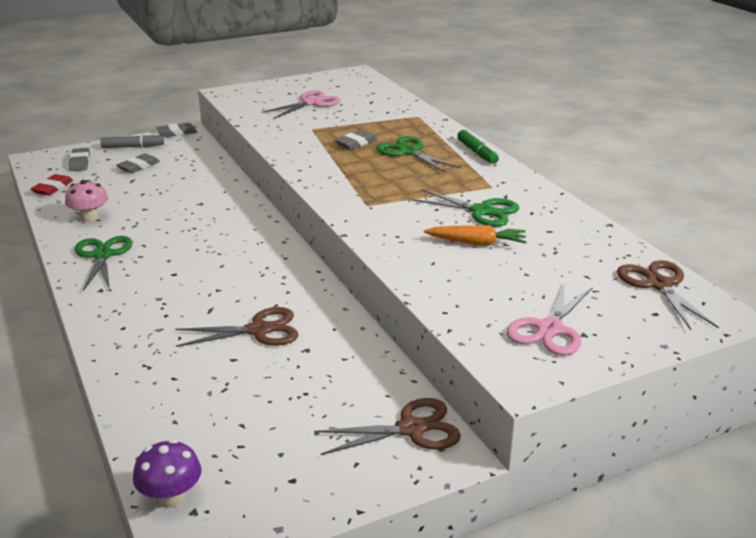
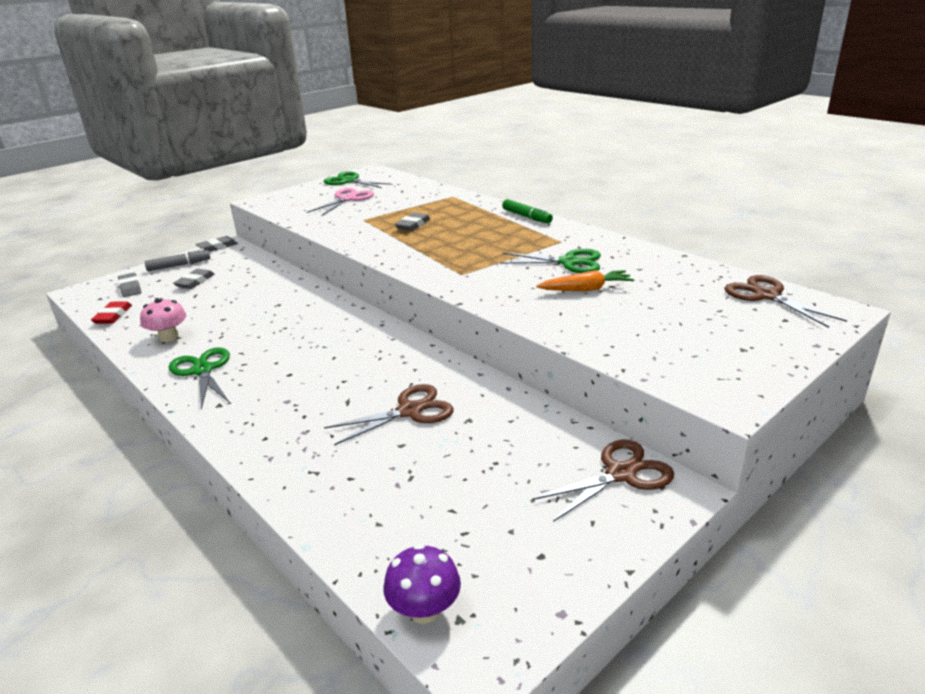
camera: 15 degrees left, 0 degrees up
(408, 152) = (466, 225): green scissors -> green scissors (349, 181)
(550, 329) = (710, 350): pink scissors -> none

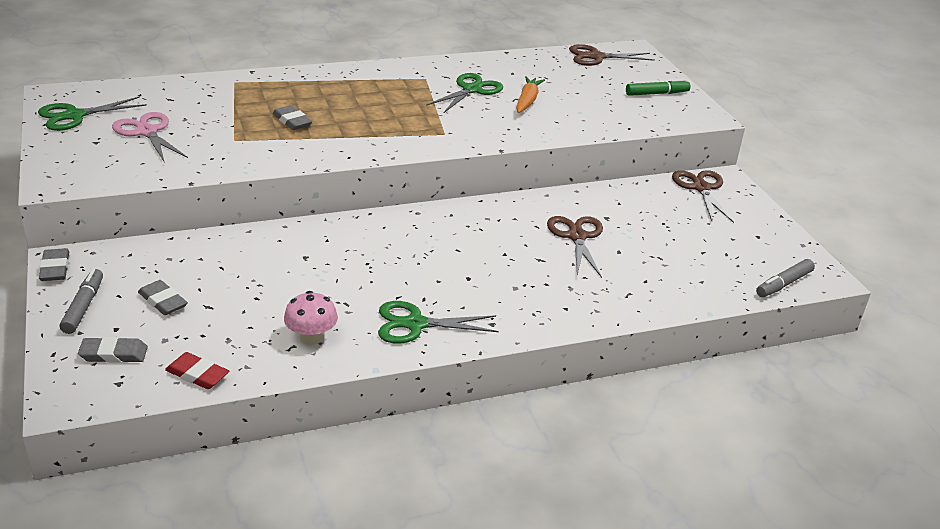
camera: 70 degrees left, 5 degrees up
(424, 610) = (784, 284): purple mushroom -> grey marker
(526, 217) = (348, 71): green marker -> green marker (656, 93)

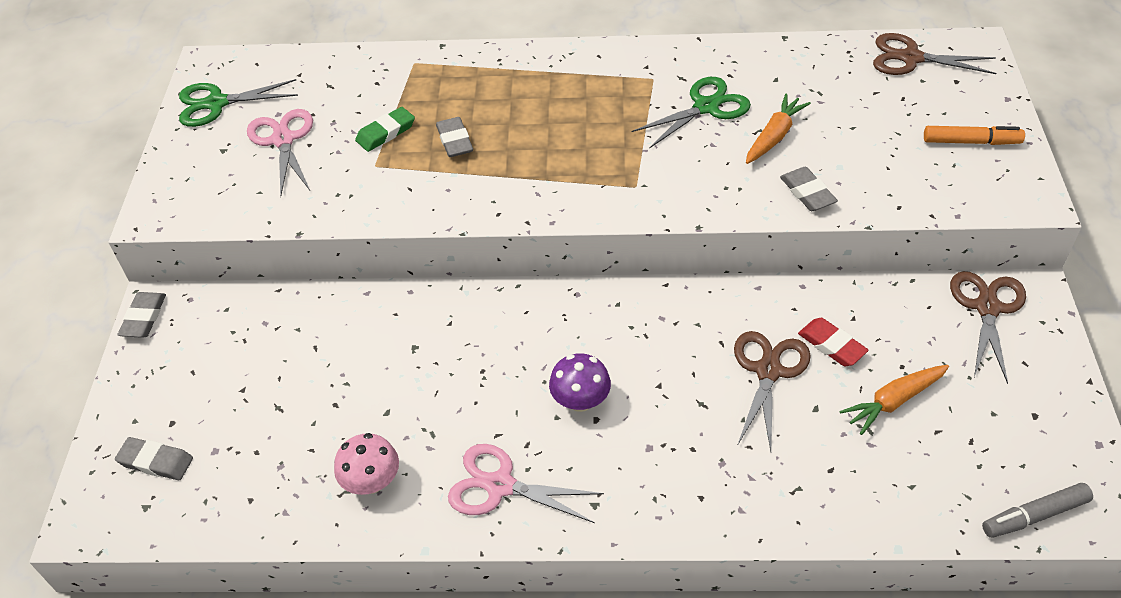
camera: 25 degrees right, 15 degrees up
(83, 307) = (151, 383): grey marker -> none
(163, 301) = (234, 390): grey eraser -> grey eraser (807, 192)
(197, 374) = (229, 513): red eraser -> red eraser (832, 345)
(233, 121) = (386, 132): none -> green eraser
(415, 324) = (500, 486): green scissors -> pink scissors
(451, 269) = (580, 400): none -> purple mushroom
(656, 93) = (970, 142): green marker -> orange marker
(667, 241) = (893, 402): none -> orange carrot

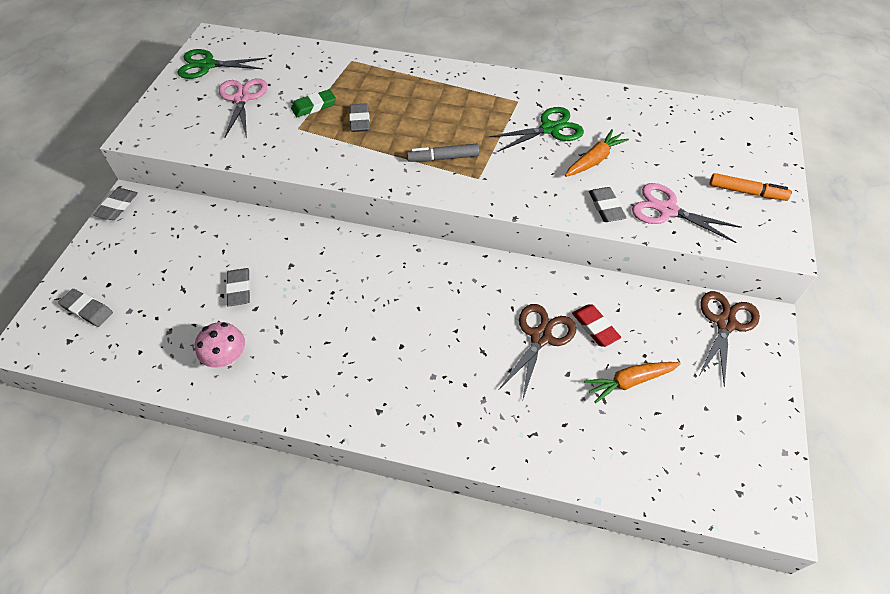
camera: 10 degrees right, 5 degrees up
(356, 392) = (239, 289): none -> grey eraser
(500, 486) = (315, 381): pink scissors -> pink scissors (667, 210)
(580, 400) = (394, 329): purple mushroom -> none
(911, 58) = (718, 120): brown scissors -> none
(1035, 515) = (715, 499): grey marker -> grey marker (443, 158)

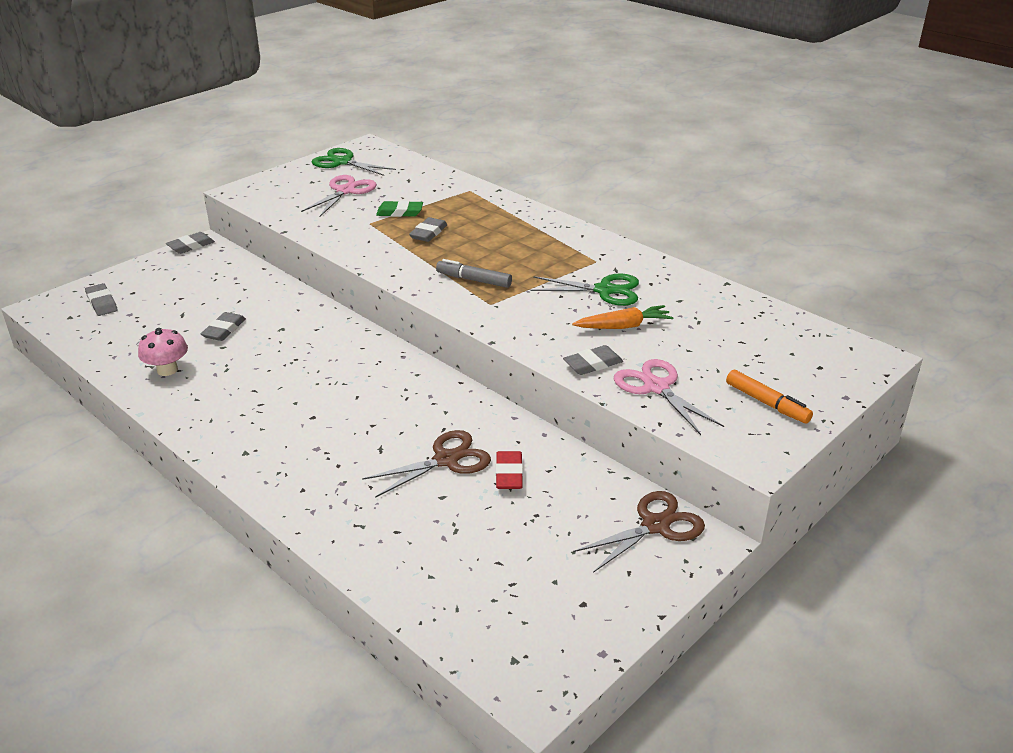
camera: 30 degrees right, 20 degrees down
(606, 207) = (593, 364): grey eraser -> grey eraser turned 45 degrees clockwise
(629, 382) = (497, 527): orange carrot -> none

